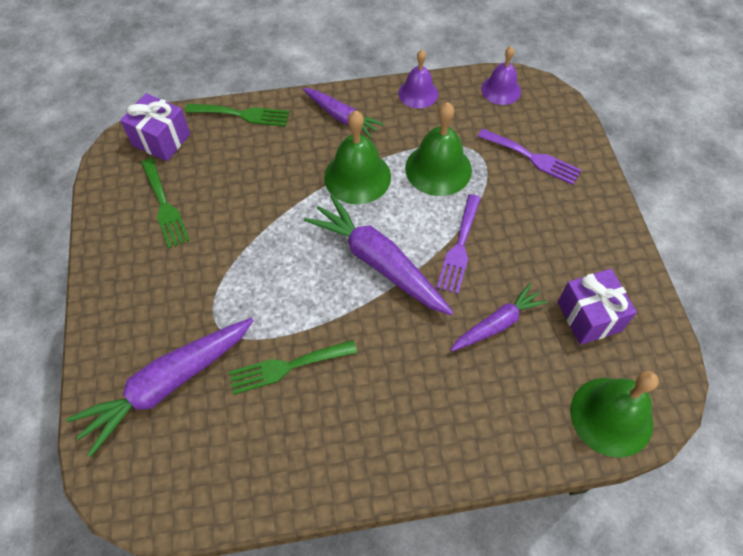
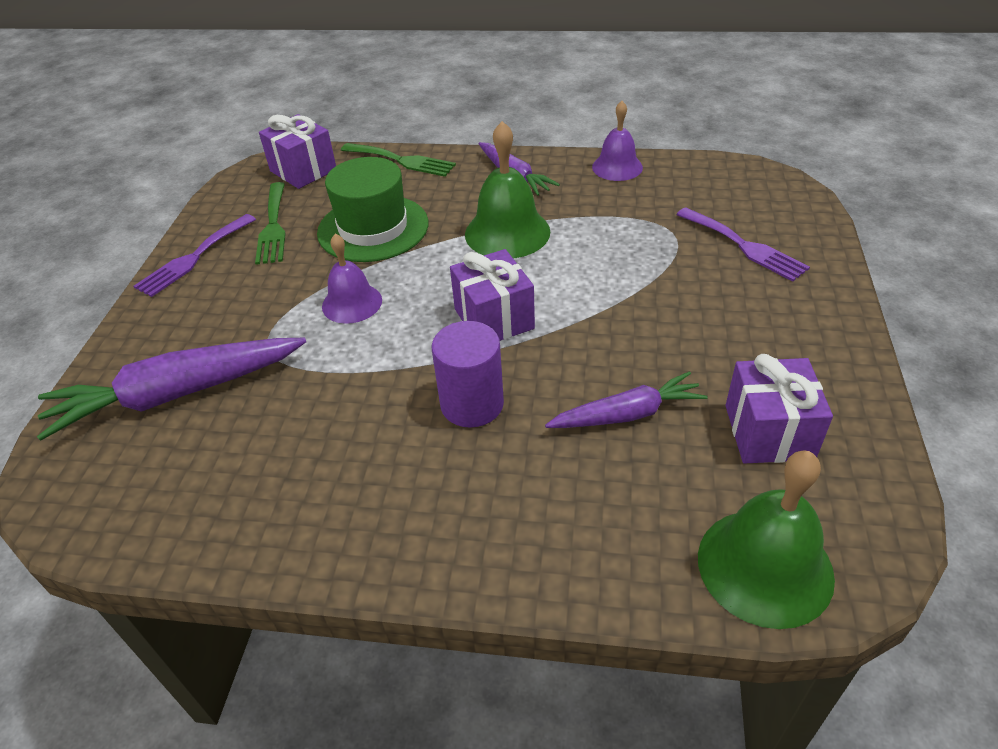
camera: 20 degrees right, 15 degrees down
(249, 192) = (373, 228): none -> green hat
(287, 367) = (326, 405): green fork -> none
(378, 262) = (494, 319): purple carrot -> purple gift
(390, 340) = (472, 404): none -> purple cylinder
(438, 169) = (613, 239): green bell -> none
(459, 247) = (608, 322): purple fork -> purple fork (194, 258)
(501, 90) = (725, 176): purple bell -> purple bell (352, 303)

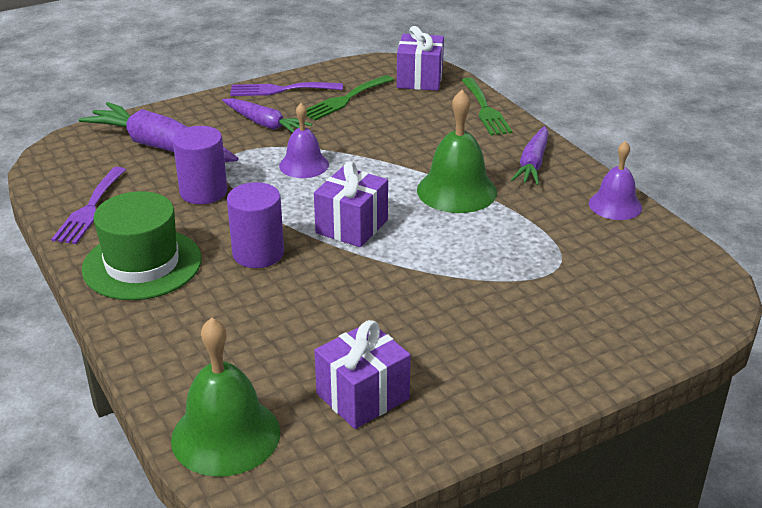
camera: 50 degrees right, 10 degrees down
(311, 397) = (203, 192): none -> purple cylinder
(373, 228) = (390, 136): green hat -> green hat (142, 264)
(627, 414) = (315, 322): purple carrot -> purple carrot (265, 124)
(744, 246) = (587, 310): purple fork -> purple fork (90, 209)

